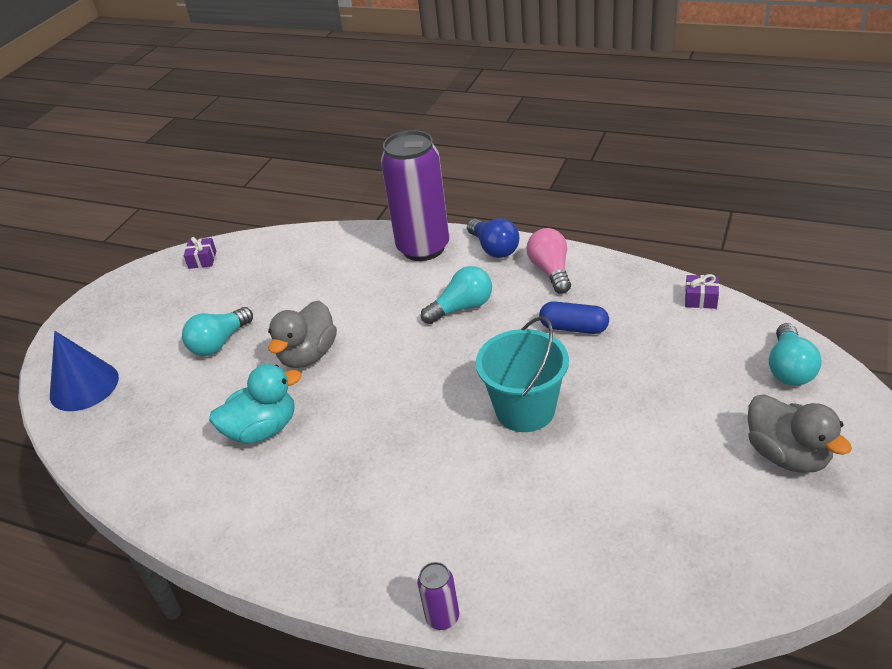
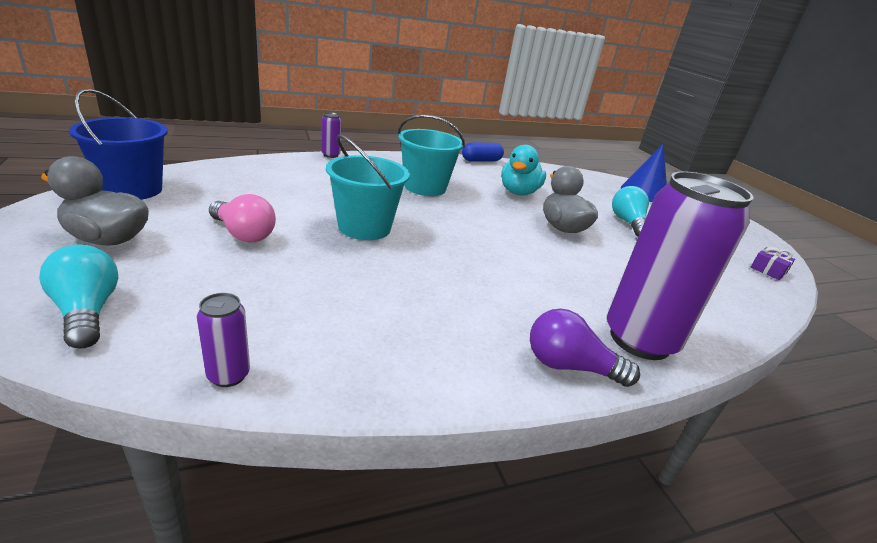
camera: 130 degrees right, 10 degrees down
(379, 473) = (425, 187): none -> turquoise bucket
(462, 308) = (506, 286): turquoise light bulb -> none
(494, 248) = (569, 366): blue light bulb -> purple light bulb
(551, 271) = (466, 355): pink light bulb -> pink light bulb (243, 234)
(574, 328) = (377, 294): blue capsule -> blue capsule (481, 160)
(700, 299) = (228, 375): purple gift -> purple can
(771, 559) = (132, 190): none -> blue bucket

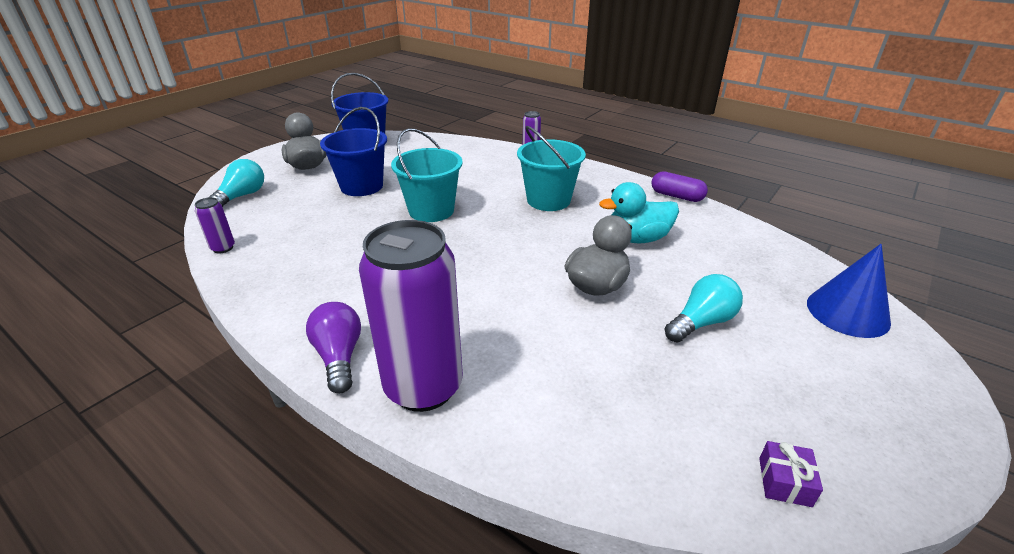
camera: 60 degrees right, 5 degrees up
(243, 234) = (361, 186): pink light bulb -> blue bucket
(481, 160) = (677, 196): blue capsule -> purple capsule

